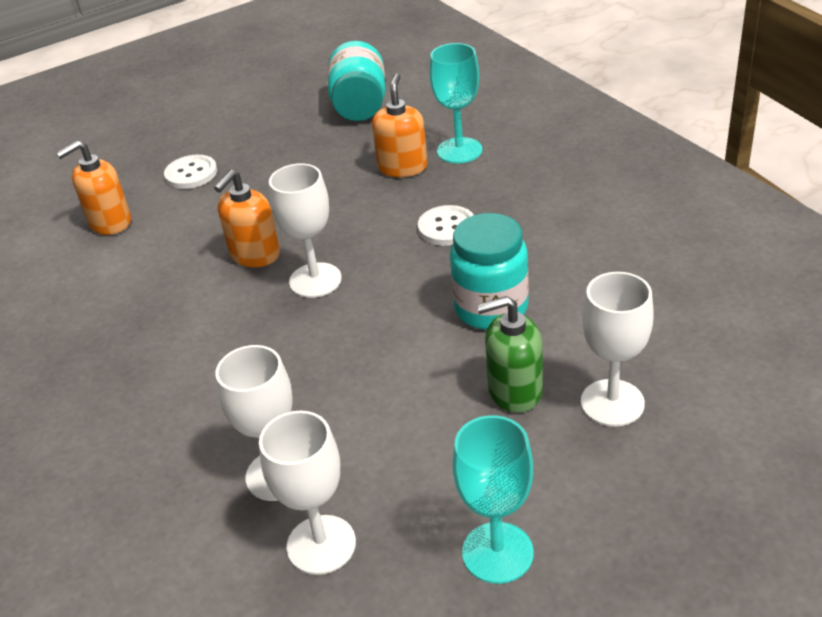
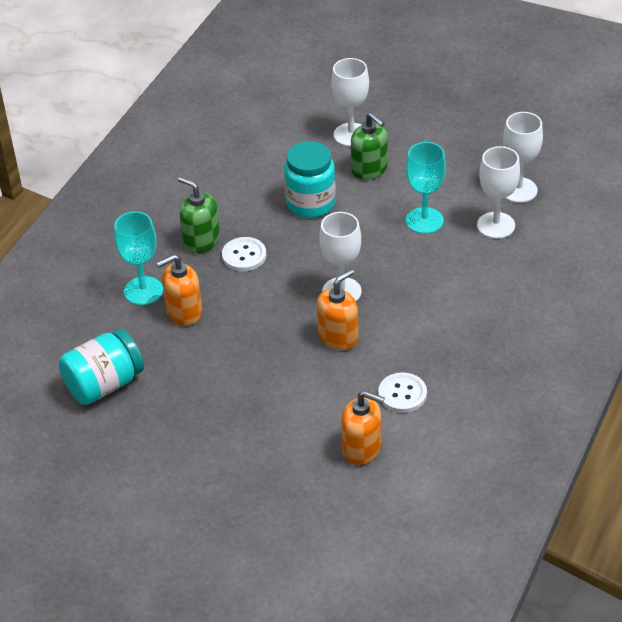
camera: 125 degrees left, 5 degrees up
(191, 174) = (268, 439): white button -> white button (402, 394)
(255, 255) = (338, 337): orange soap dispenser -> orange soap dispenser turned 45 degrees counterclockwise
(497, 552) = (471, 137): turquoise goblet -> turquoise goblet (424, 220)
(501, 205) = (201, 241): none -> green soap dispenser

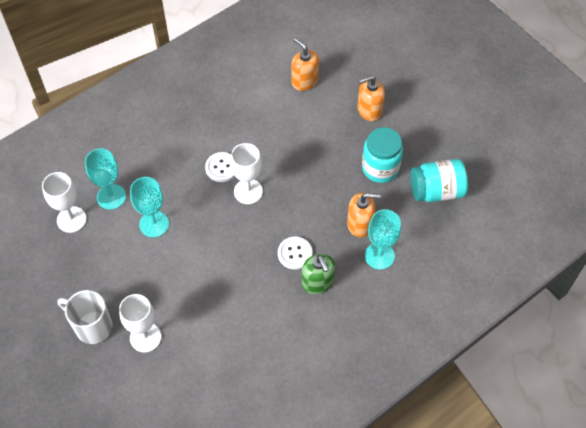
camera: 155 degrees left, 15 degrees up
(310, 203) = (220, 280): turquoise jar -> turquoise jar (380, 168)
(338, 337) = (272, 158): orange soap dispenser -> orange soap dispenser (369, 110)
(369, 169) = (157, 292): green soap dispenser -> none
(402, 394) = (260, 103): white button -> white button (221, 168)
(411, 123) = (92, 326): none -> white mug
(496, 225) = (111, 196): white goblet -> turquoise goblet

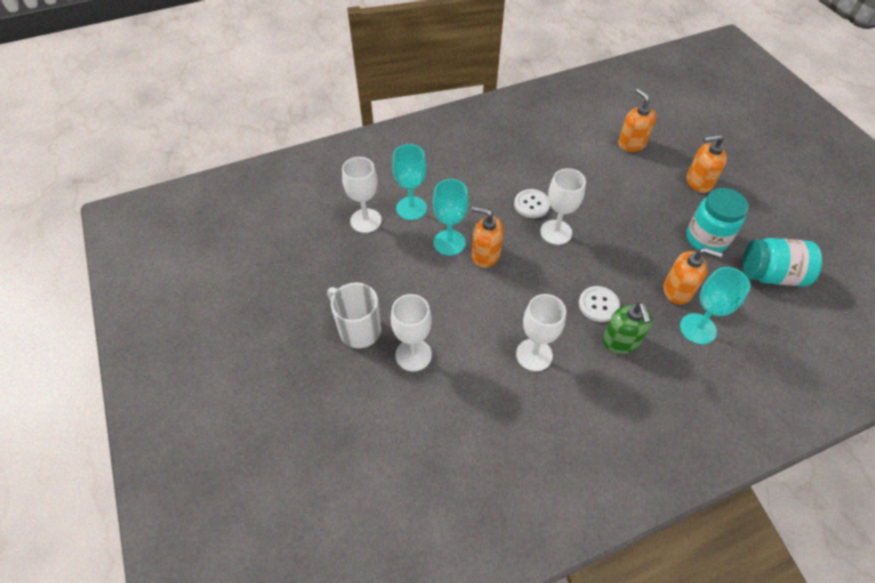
camera: 15 degrees right, 5 degrees down
(189, 228) = (485, 255): none -> orange soap dispenser
(247, 312) = (534, 355): none -> white goblet

